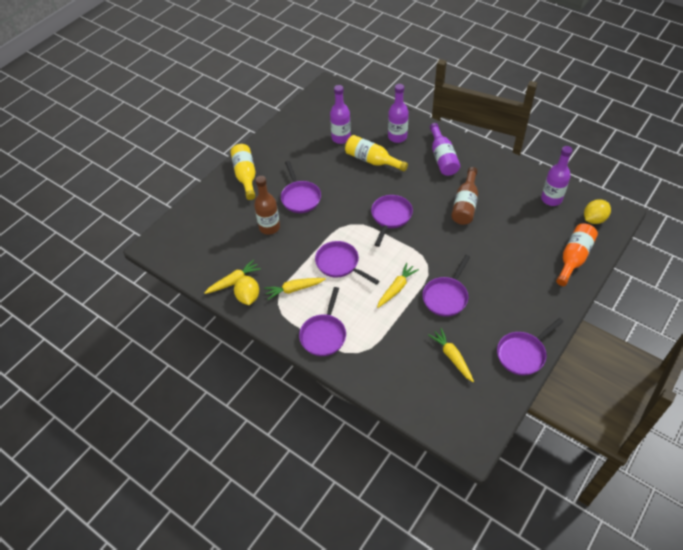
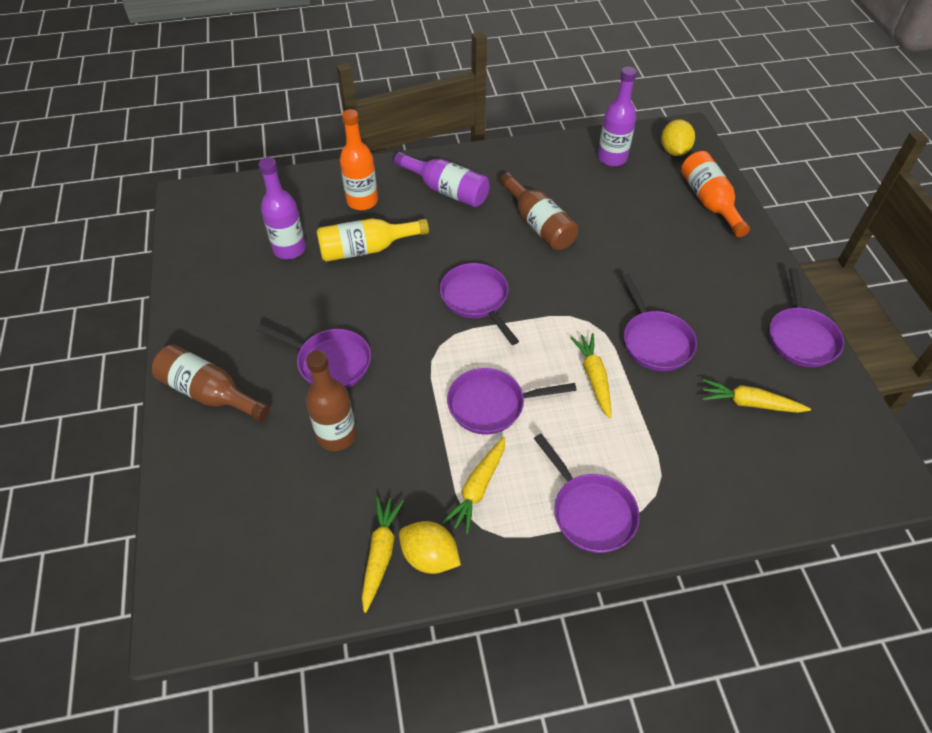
camera: 50 degrees left, 0 degrees up
(245, 176) = (209, 393): yellow bottle -> brown bottle
(397, 137) = (362, 201): purple bottle -> orange bottle

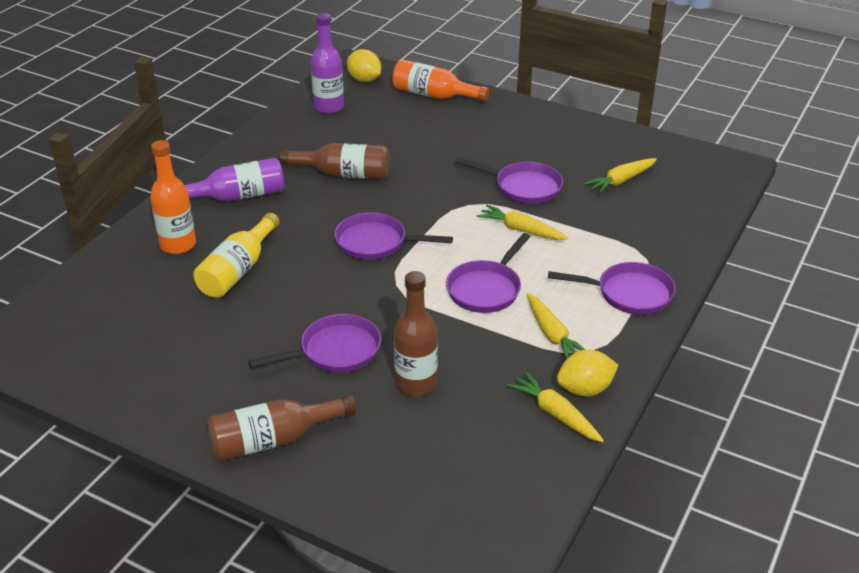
camera: 50 degrees left, 15 degrees down
(289, 249) = (170, 313): purple bottle -> none
(801, 337) = (595, 132): purple pan -> none

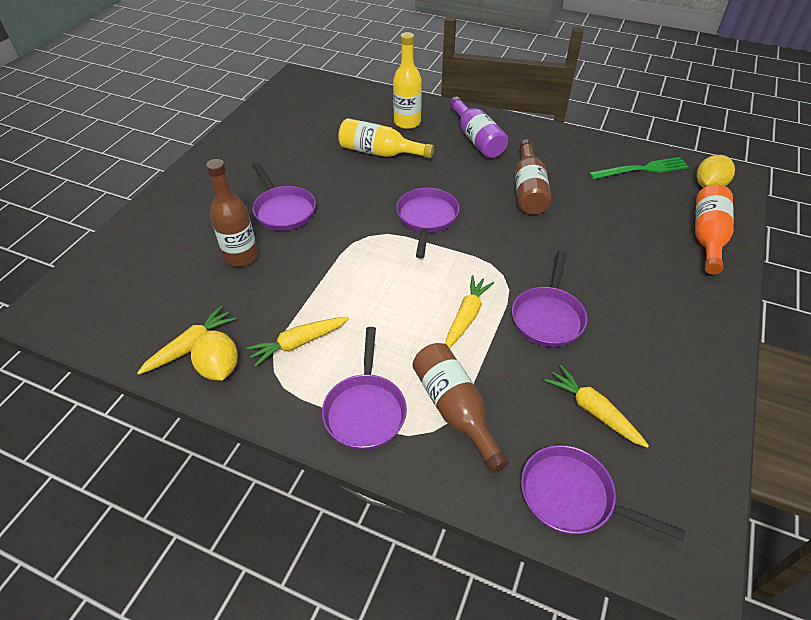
camera: 85 degrees right, 10 degrees up
(178, 245) = (407, 122): orange bottle -> yellow bottle
(273, 440) = (193, 192): brown bottle -> brown bottle (454, 409)
(329, 107) = (641, 169): purple bottle -> green fork
(486, 289) = (366, 293): purple pan -> purple pan (572, 497)

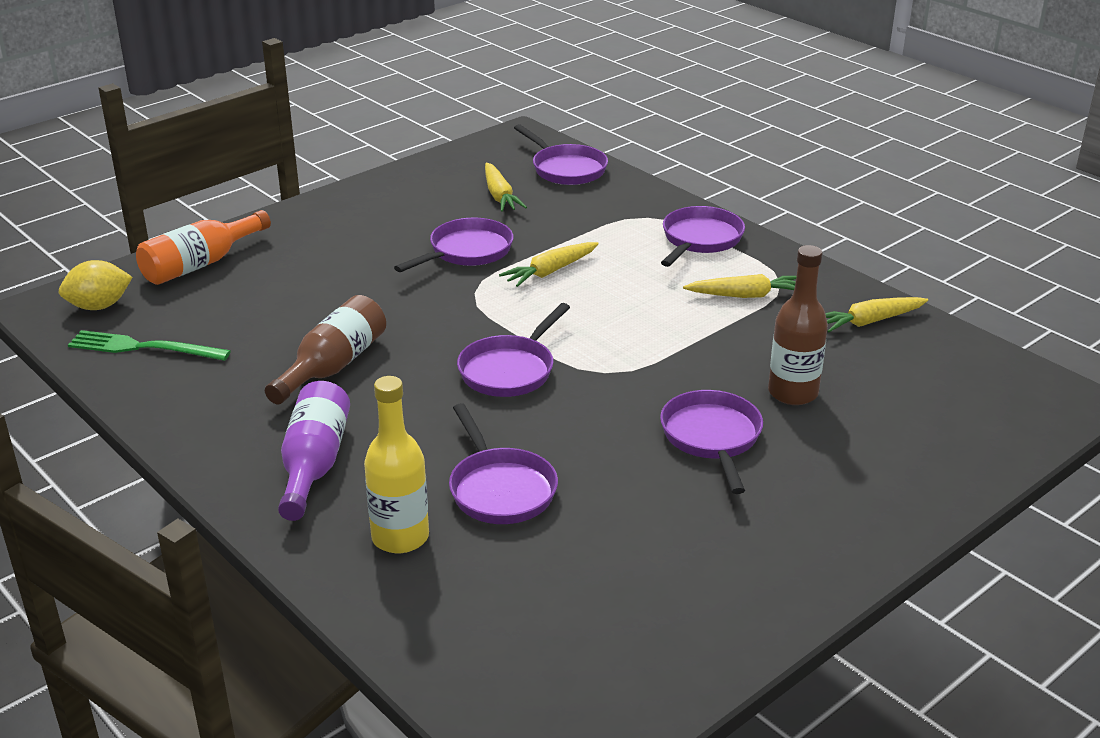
camera: 155 degrees left, 15 degrees down
(219, 368) = (838, 298): yellow lemon -> none
(379, 153) = (500, 489): yellow bottle -> purple pan
(454, 409) = (618, 222): brown bottle -> none

